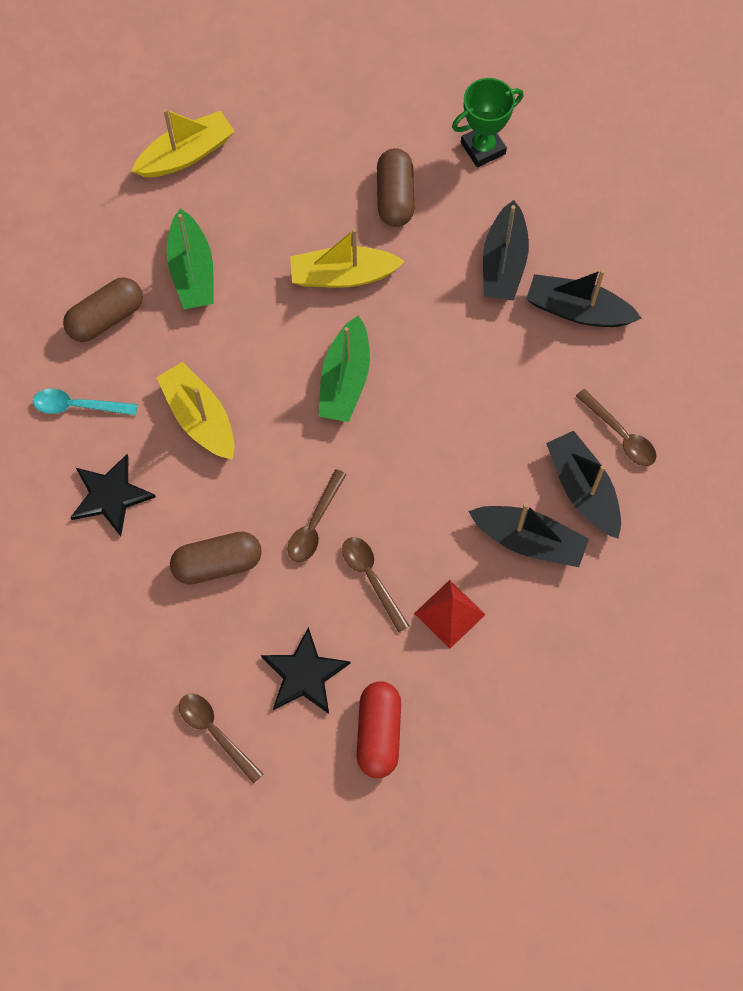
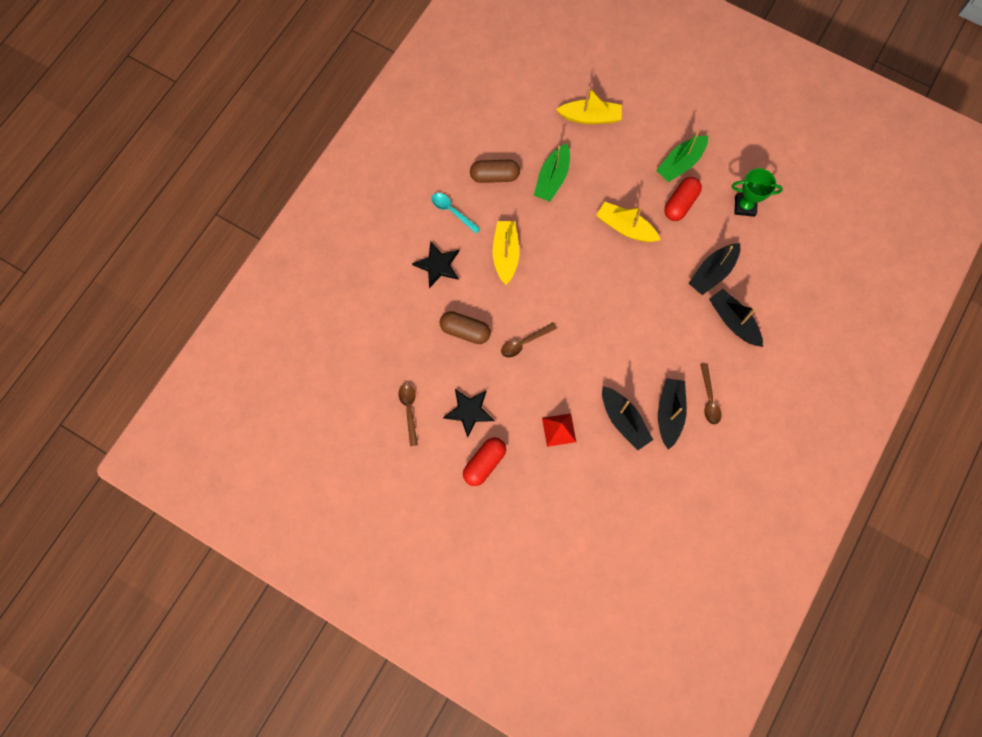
camera: 35 degrees right, 5 degrees up
(345, 380) = (589, 281): green boat -> green boat (680, 163)
(371, 578) = (533, 387): brown spoon -> none
(395, 197) = (680, 204): brown capsule -> red capsule

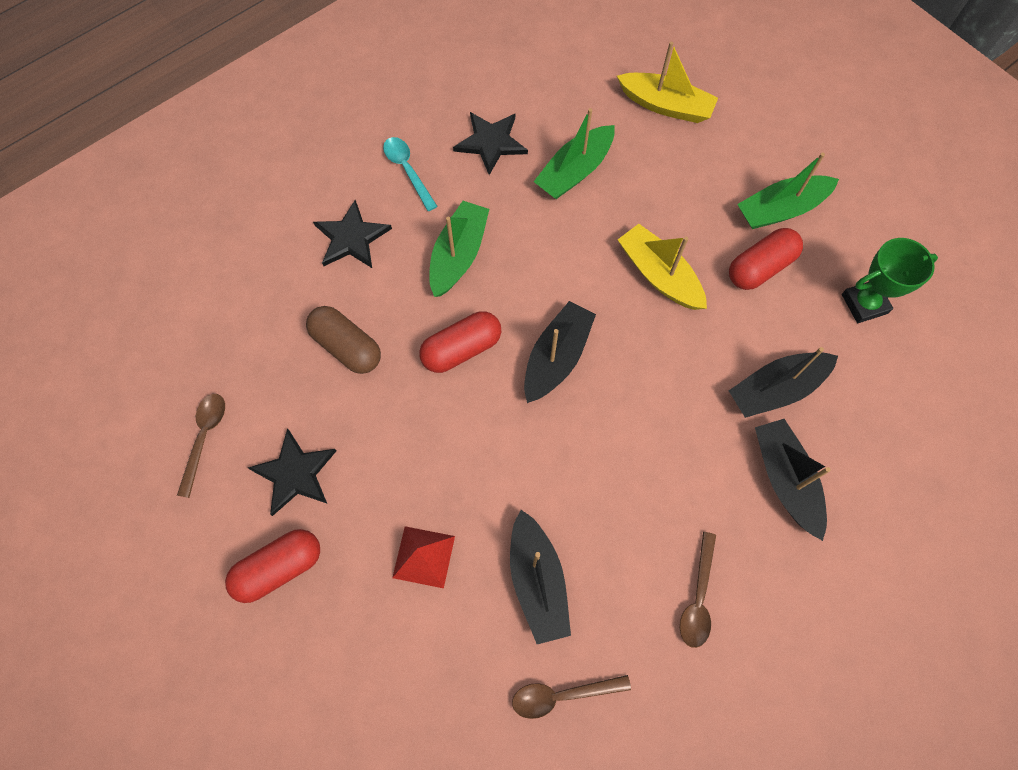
camera: 20 degrees right, 5 degrees down
(495, 176) = (491, 142): brown capsule -> black star
(505, 254) = (458, 255): yellow boat -> green boat
(524, 342) = (429, 396): brown spoon -> brown spoon (562, 695)
(531, 310) = (461, 349): none -> red capsule
(669, 413) = (620, 598): black boat -> black boat (556, 357)
(744, 206) = (864, 304): green trophy -> green trophy turned 45 degrees counterclockwise

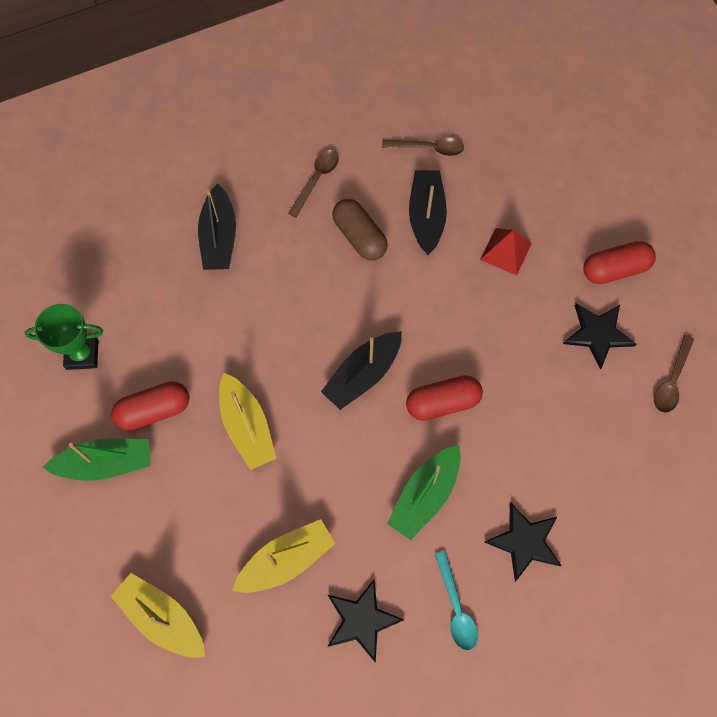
camera: 165 degrees left, 0 degrees up
(347, 347) = (543, 430): brown capsule -> brown capsule (359, 237)
(574, 171) = (286, 560): green boat -> yellow boat
(776, 389) = (193, 303): black boat -> none

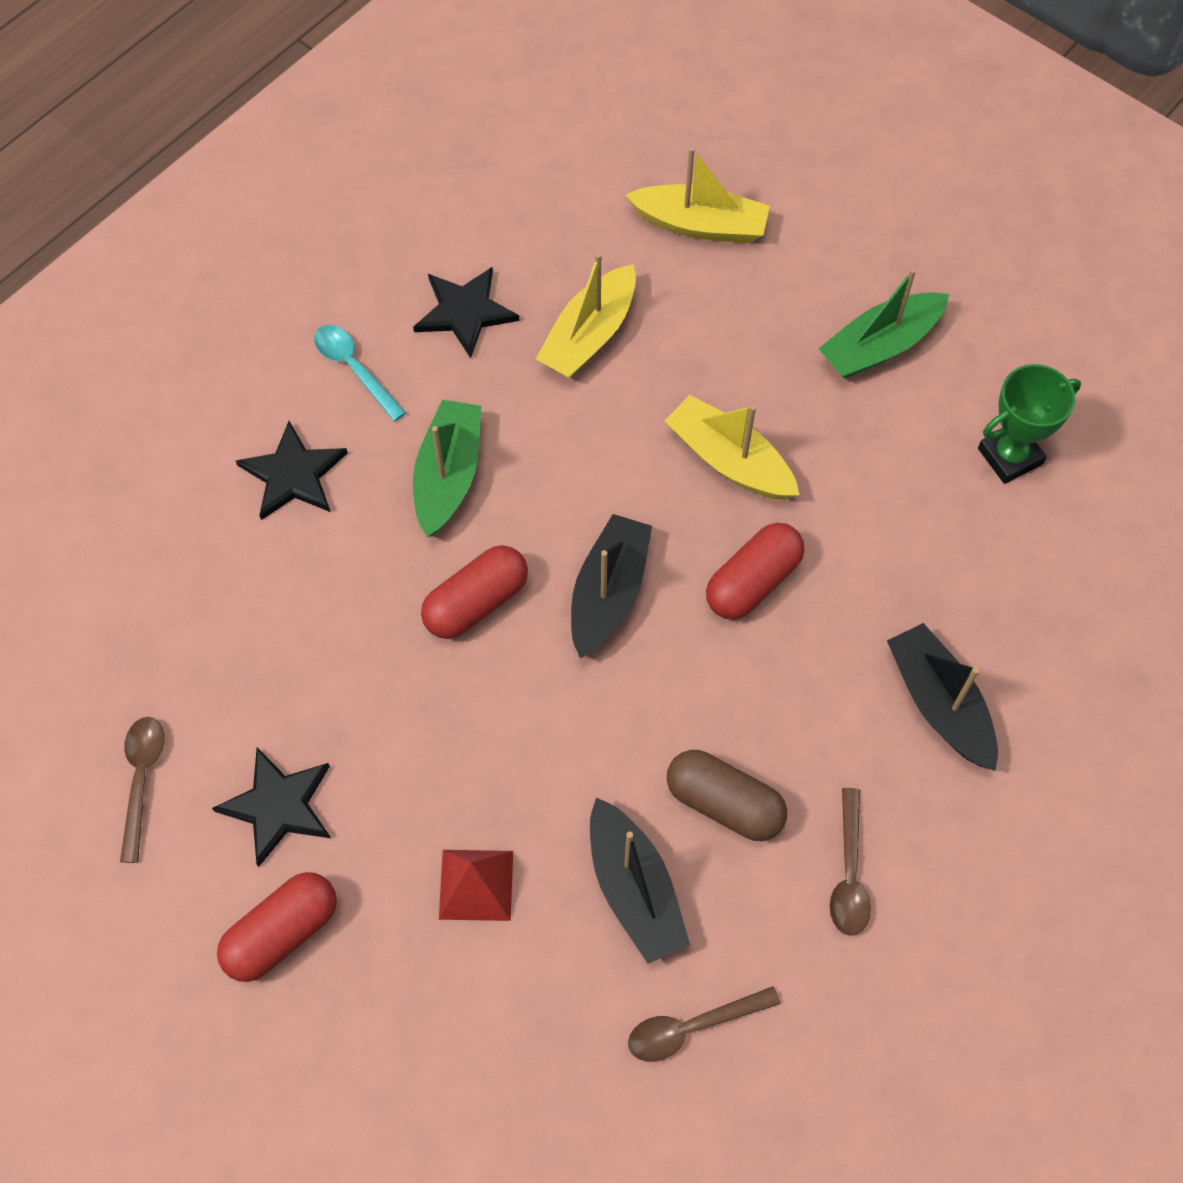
camera: 155 degrees right, 5 degrees down
(154, 410) = (864, 429): red capsule -> red capsule (753, 582)

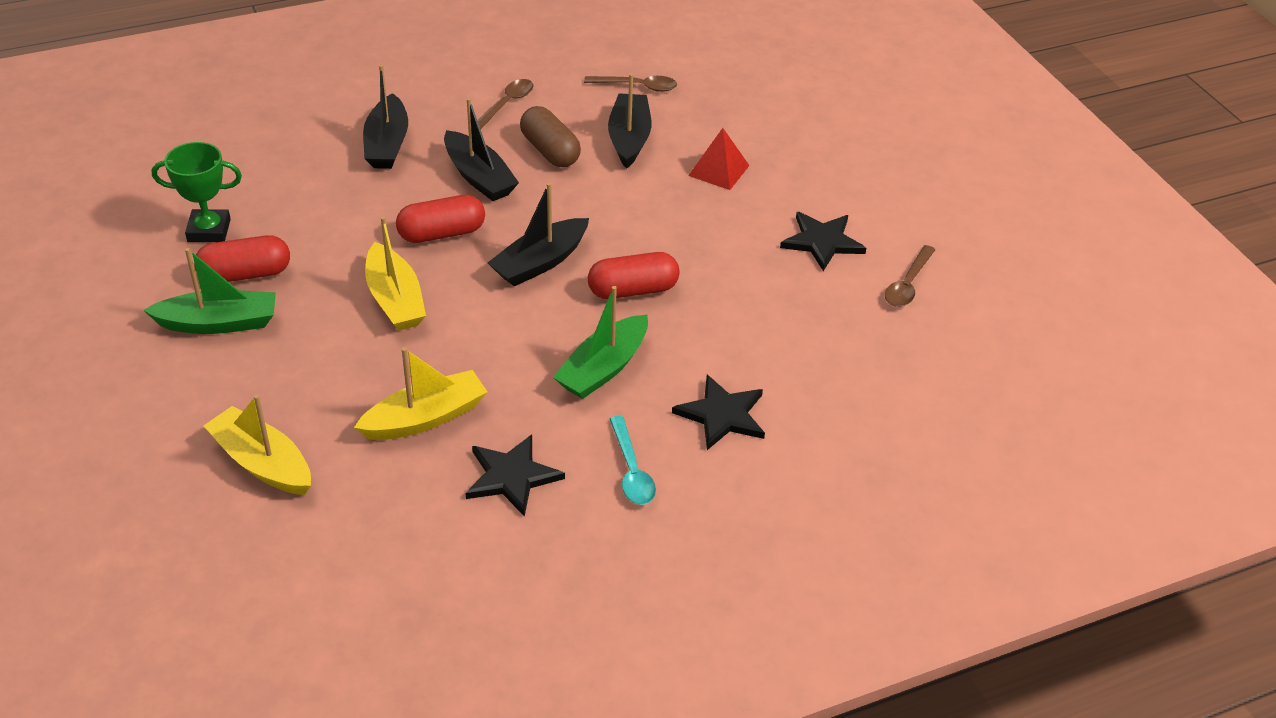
camera: 155 degrees left, 20 degrees down
(282, 933) = (845, 190): red capsule -> red capsule (245, 274)
(779, 703) = (479, 177): none -> black boat

